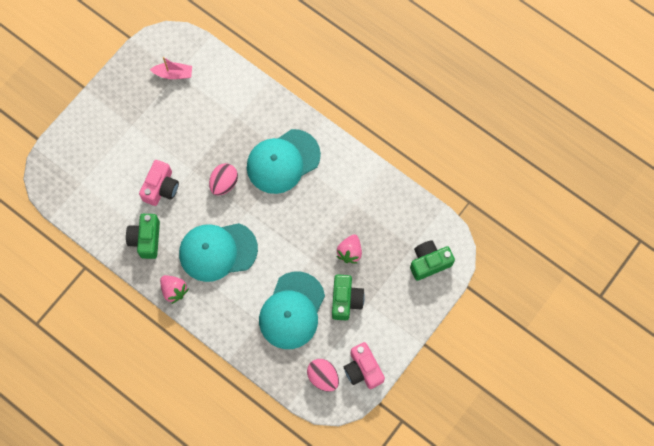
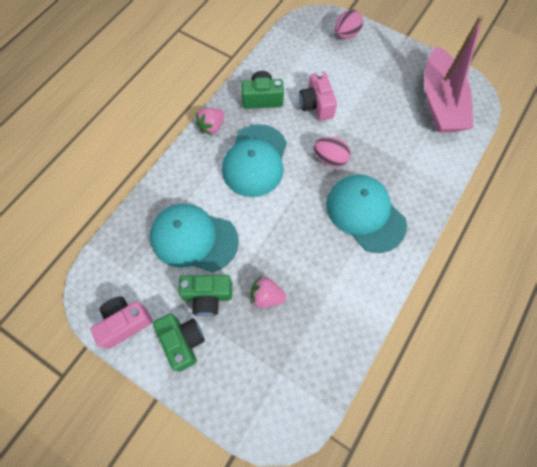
camera: 85 degrees right, 5 degrees down
(161, 188) = (316, 105): pink camera -> pink camera turned 60 degrees clockwise
(173, 74) = (440, 102): pink boat -> pink boat, size x2.29
(217, 251) = (255, 160): turquoise cap -> turquoise cap turned 150 degrees counterclockwise
(323, 377) = (118, 278): pink egg -> pink egg (346, 34)
(429, 262) = (261, 398): green camera -> green camera (182, 341)

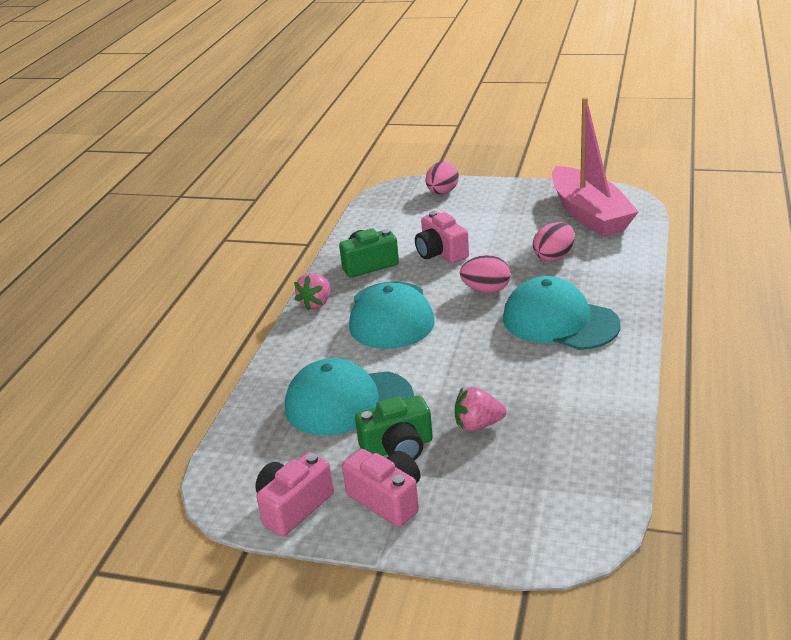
camera: 15 degrees left, 35 degrees down
(182, 341) = (387, 499): green camera -> pink camera
(393, 141) = (554, 257): none -> pink egg

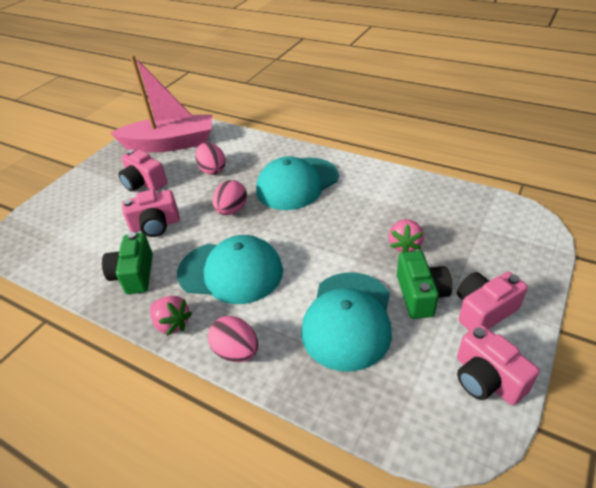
camera: 75 degrees left, 10 degrees up
(442, 192) = (55, 208): pink egg -> pink egg (236, 351)
(506, 224) = (144, 183): none -> pink camera

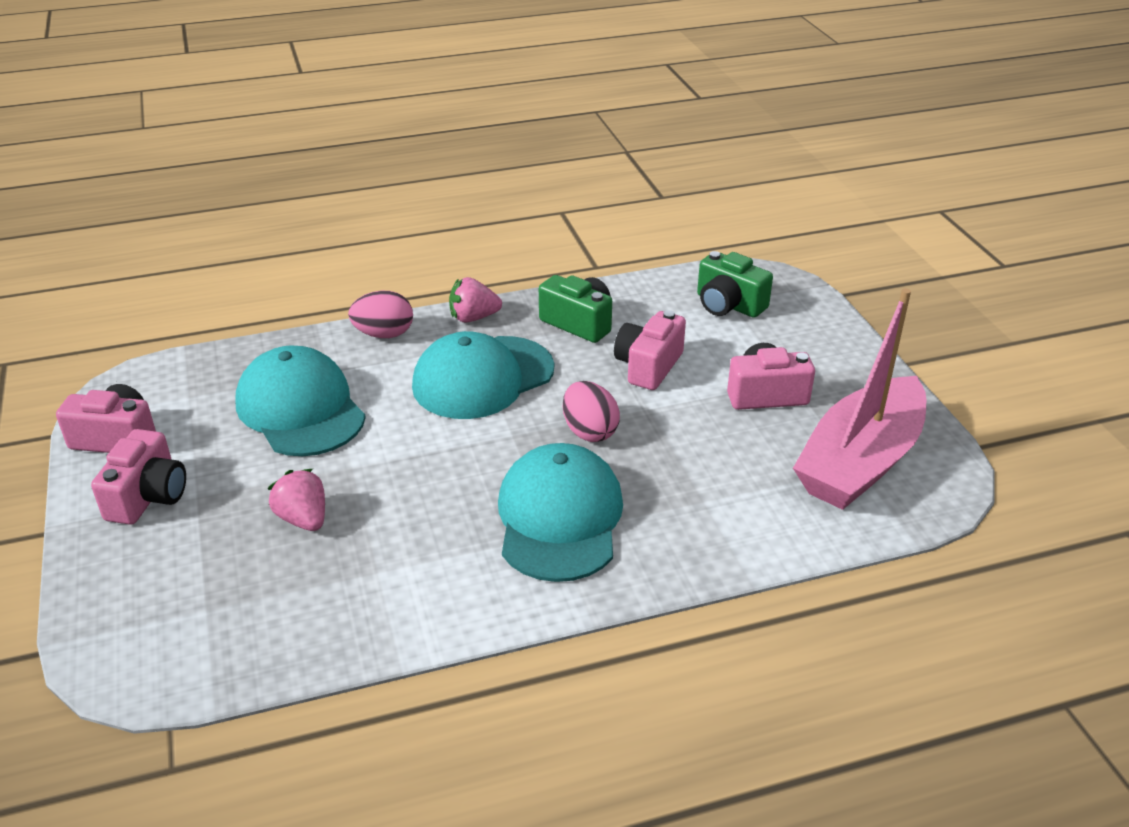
camera: 130 degrees right, 5 degrees down
(212, 170) = (716, 463): pink egg -> none
(420, 295) = (236, 473): green camera -> green camera (728, 305)

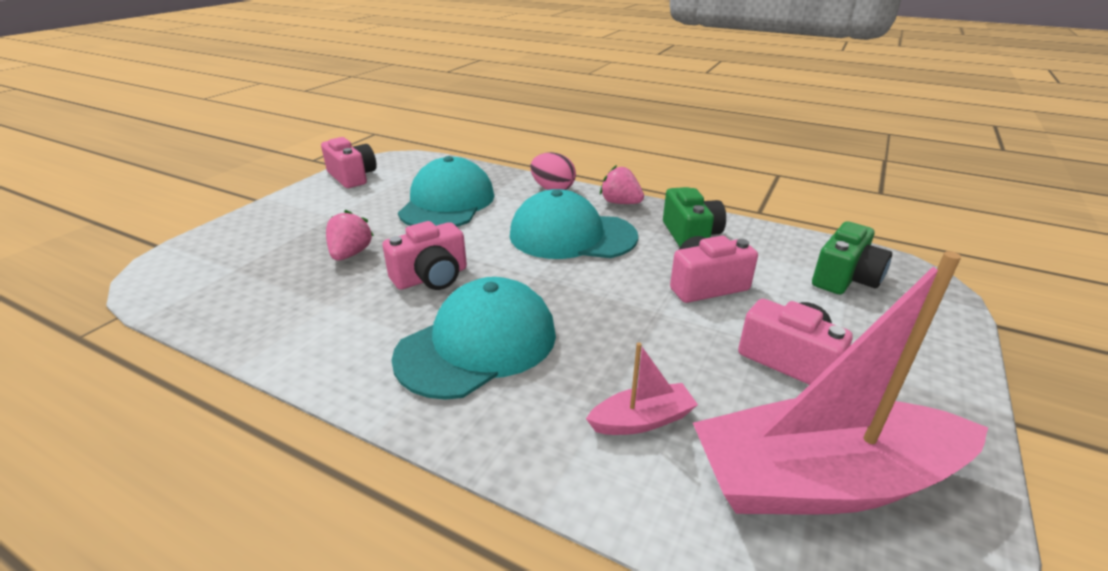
camera: 45 degrees right, 5 degrees down
(148, 496) = (315, 206): pink camera -> pink camera (431, 277)
(589, 431) = (591, 302): pink egg -> none
(728, 305) = (845, 278): green camera -> green camera turned 135 degrees counterclockwise
(736, 493) = (642, 420): none -> pink boat

